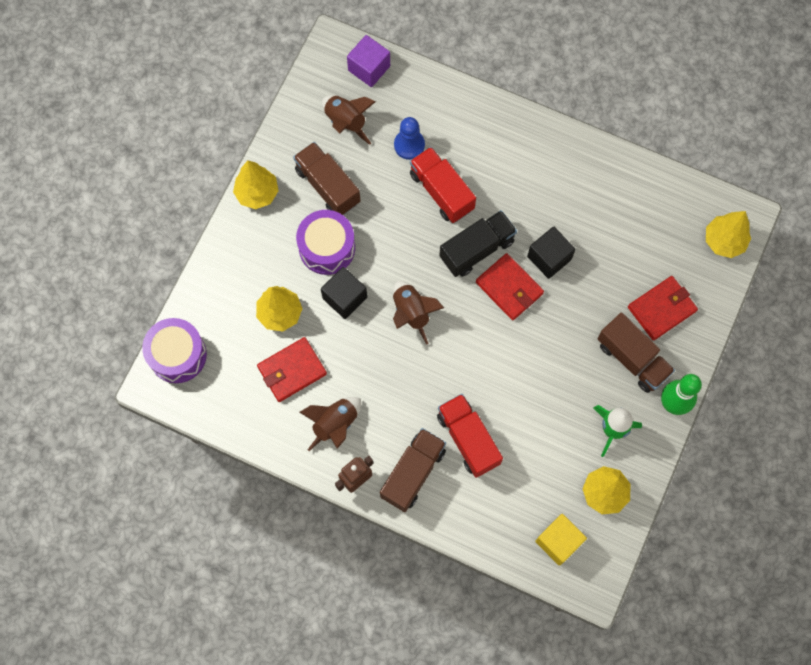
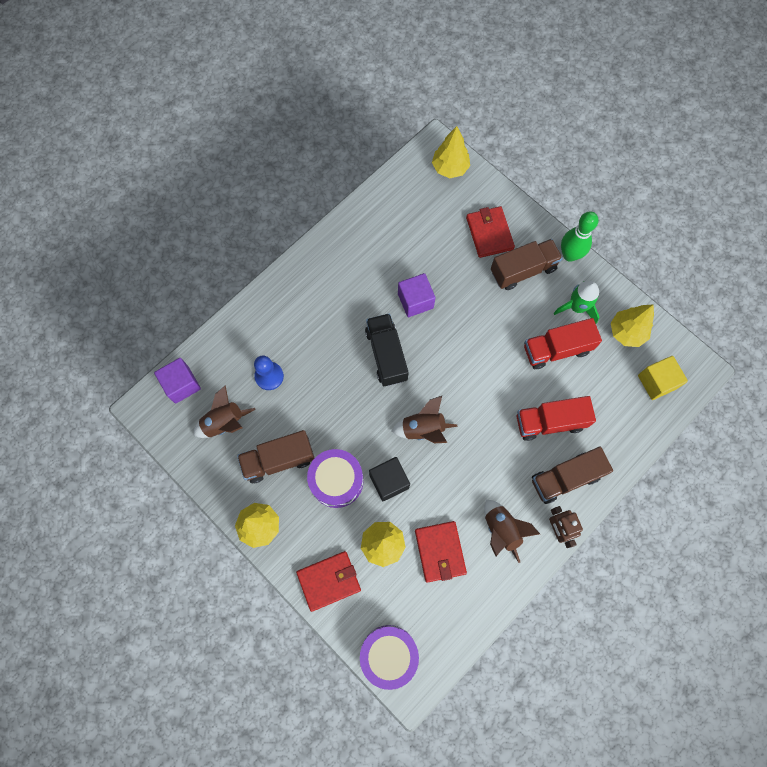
camera: 70 degrees left, 0 degrees up
(413, 473) = (565, 478): brown truck -> brown truck turned 75 degrees counterclockwise
(441, 191) = (323, 365): red truck -> red truck (556, 349)
(509, 288) = (430, 341): red wallet -> red wallet (329, 581)
(549, 258) = (415, 301): black cube -> purple cube

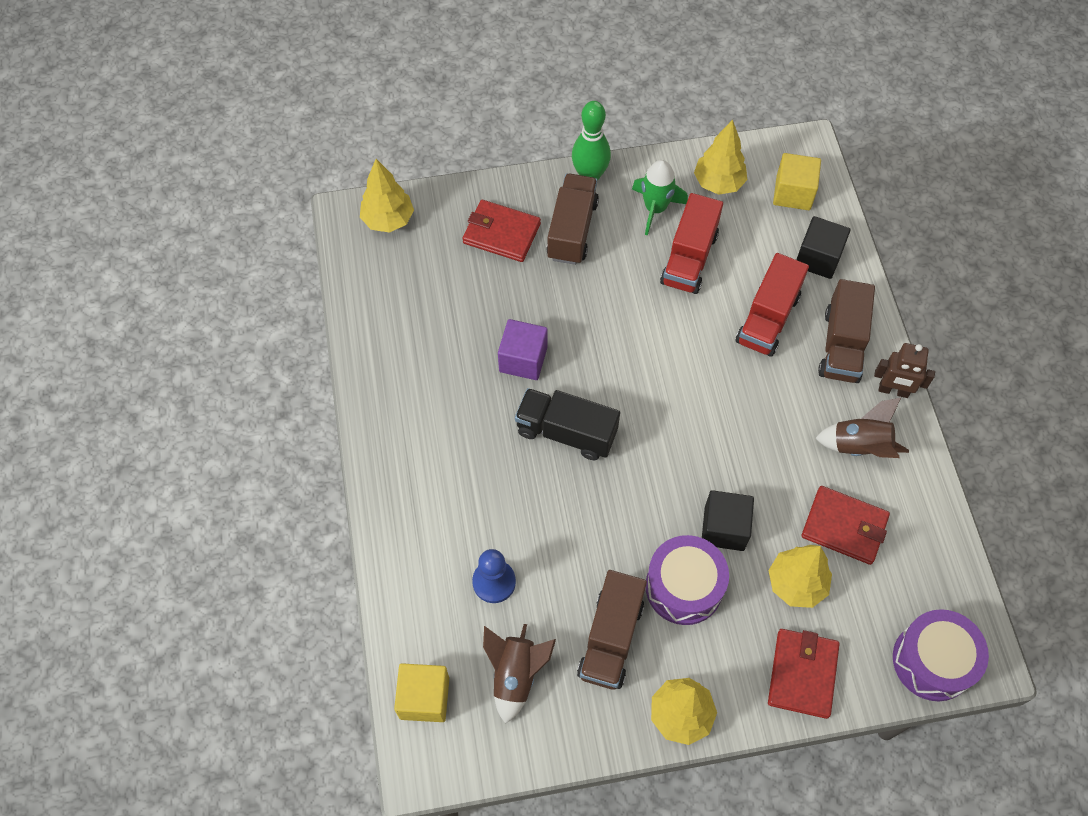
camera: 55 degrees left, 10 degrees down
(181, 384) = (424, 698): purple cube -> yellow cube
(423, 429) = (685, 451): brown rocket -> none
(619, 426) = (818, 258): none -> black cube

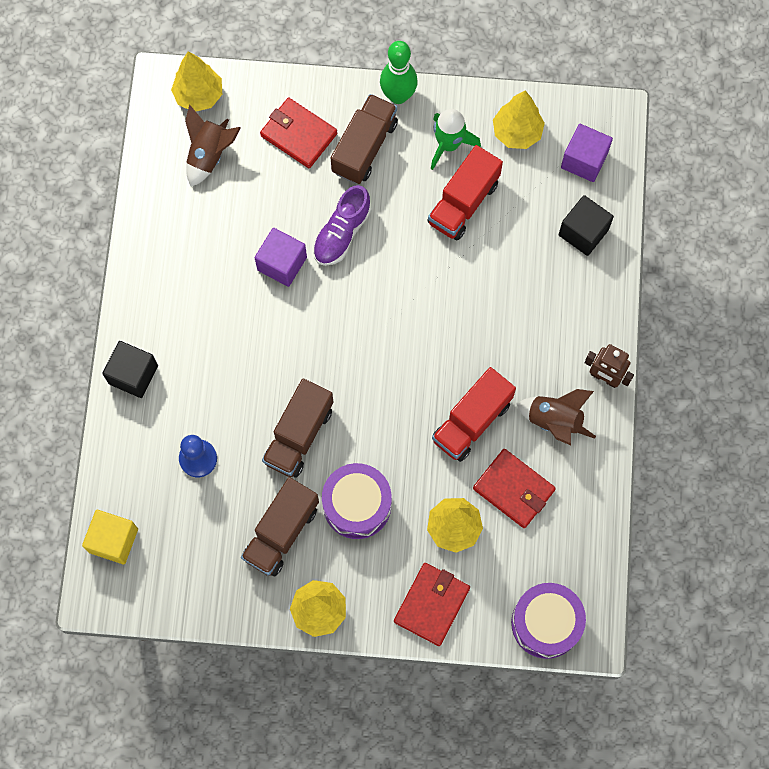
camera: 15 degrees right, 10 degrees up
(515, 675) = (193, 542): brown rocket -> brown rocket (209, 155)
(566, 432) = (299, 341): black truck -> none
(576, 315) = (342, 233): none -> purple shoe
(724, 528) = (409, 463): black cube -> black cube (133, 375)
(767, 319) = (515, 280): red truck -> red truck (471, 421)
(793, 193) = (584, 160): yellow cube -> purple cube
(841, 345) = (573, 323): brown truck -> brown truck (299, 435)

